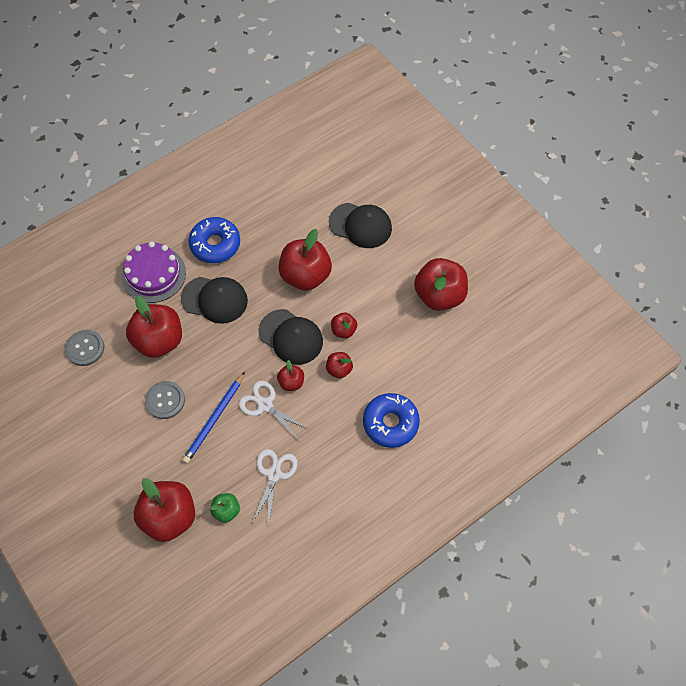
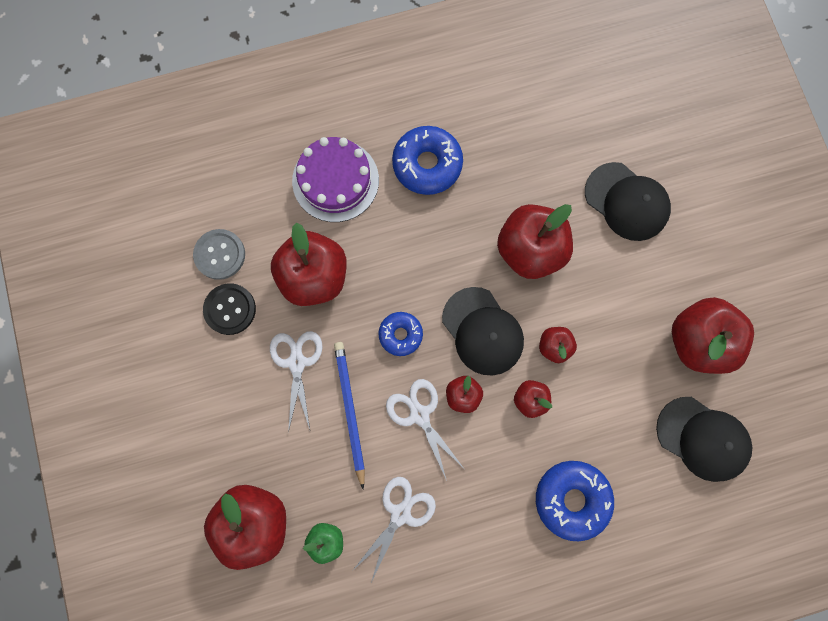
camera: 20 degrees right, 15 degrees up
(104, 381) = (230, 309): none -> black button
(165, 400) = (297, 362): grey button -> white scissors
(214, 419) = (350, 411): blue pencil -> blue pencil turned 120 degrees clockwise
(215, 299) = (402, 243): black cap -> black cap (702, 438)
(234, 358) = (400, 334): none -> blue donut

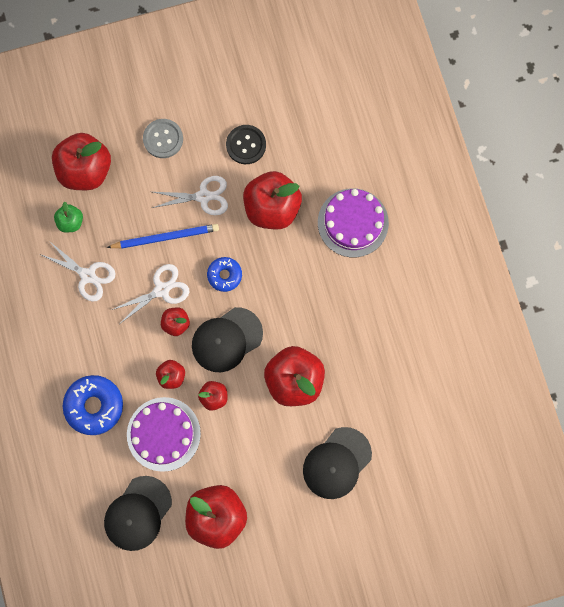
camera: 90 degrees right, 0 degrees up
(220, 255) = (290, 135): grey button -> grey button (163, 139)
(427, 164) = (368, 296): blue donut -> none
(603, 408) = (163, 434): none -> purple cake

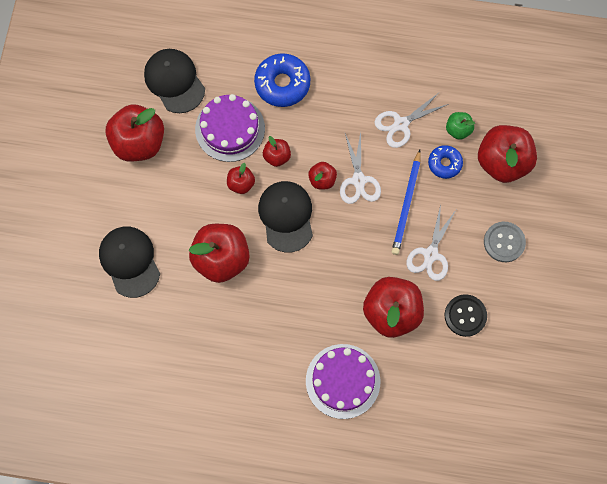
camera: 115 degrees right, 5 degrees down
(224, 275) = (346, 240): blue donut -> blue donut (444, 163)

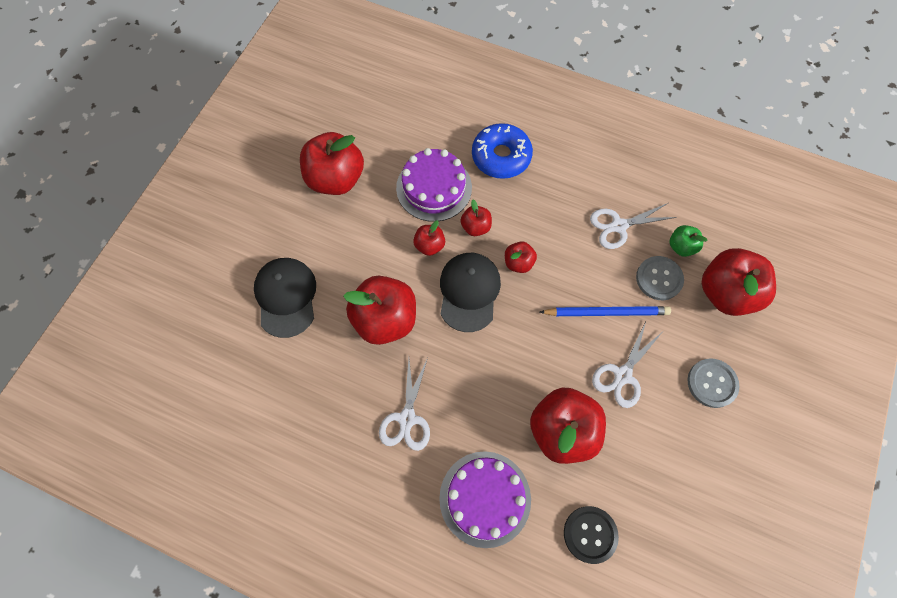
camera: 15 degrees right, 5 degrees down
(174, 81) = (391, 129): black cap -> none
(358, 180) = (558, 273): white scissors -> white scissors (407, 418)
(406, 204) = (606, 312): blue pencil -> blue pencil turned 120 degrees counterclockwise
(444, 163) = (659, 279): blue donut -> grey button
(465, 315) = (649, 458): black button -> black button (590, 534)

